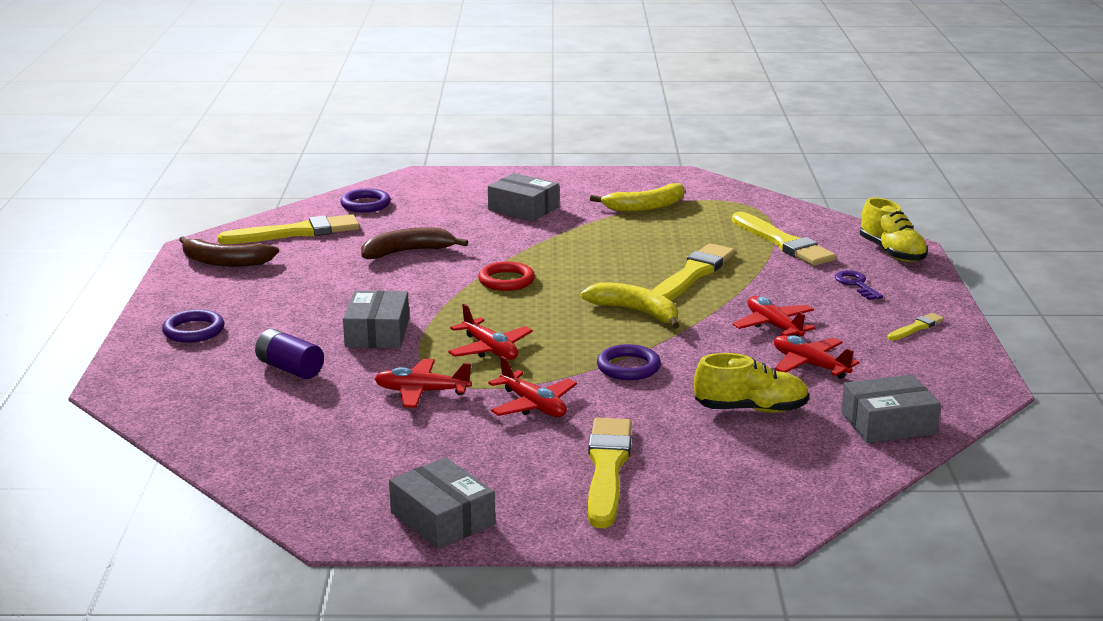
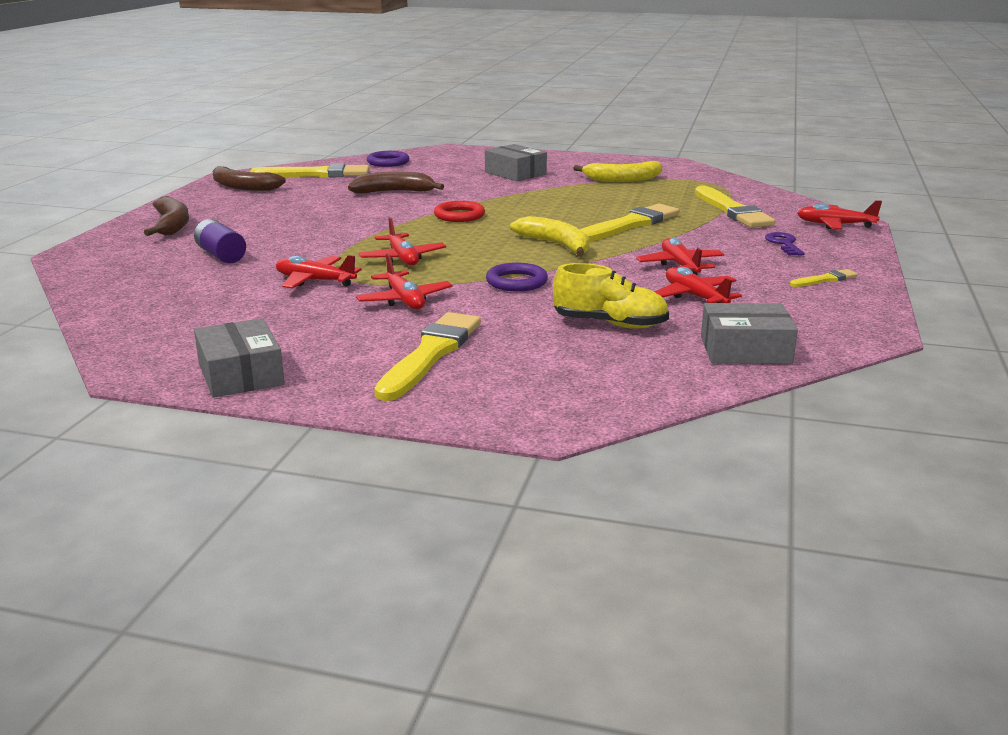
camera: 15 degrees right, 0 degrees up
(194, 330) = (172, 225): purple ring -> brown banana
(377, 333) = (317, 239): grey box -> none
(892, 252) = (835, 225): yellow shoe -> red plane

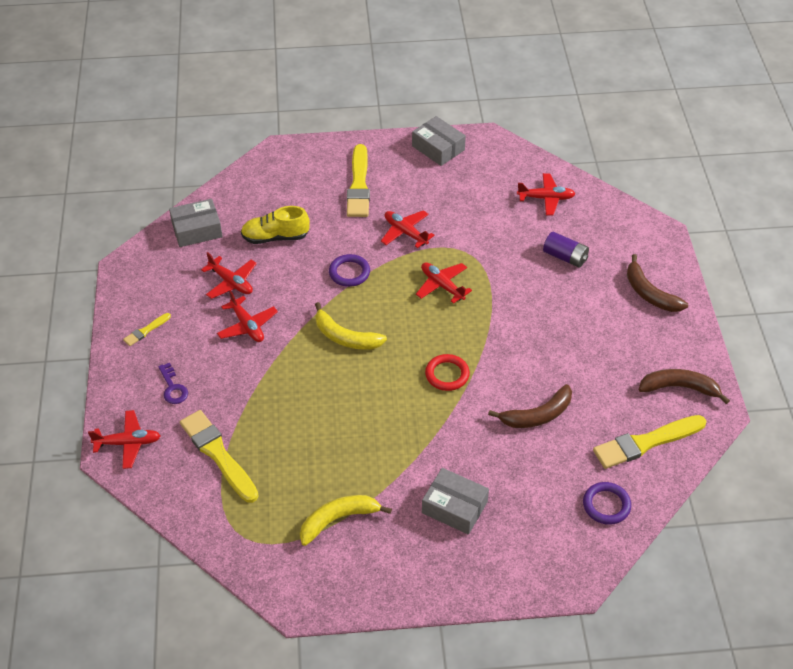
camera: 160 degrees right, 25 degrees up
(315, 281) = (475, 240): red plane -> red plane (546, 198)
(629, 225) = (301, 394): yellow brush -> none

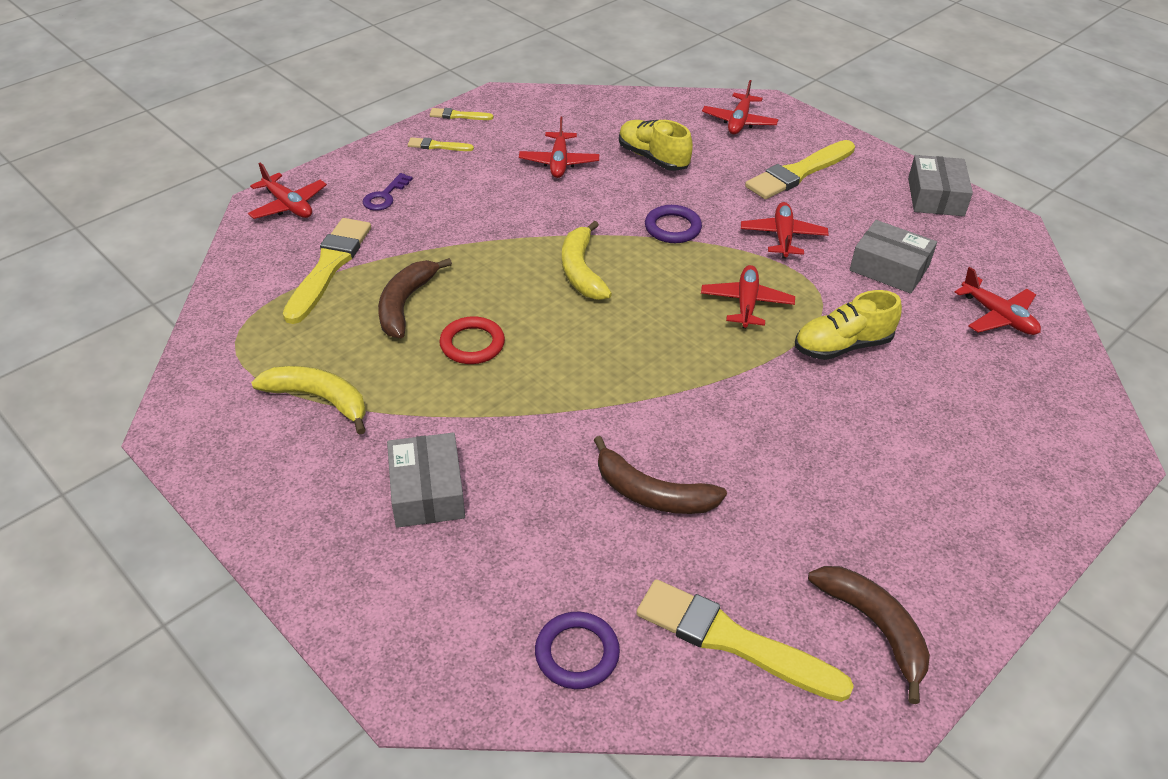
camera: 50 degrees right, 5 degrees down
(123, 300) = (458, 116): none -> yellow brush
(197, 230) = (597, 110): grey box -> grey box (889, 268)
(247, 326) = (516, 200): red plane -> red plane (739, 122)
(447, 374) = (621, 377): red ring -> red ring (472, 344)
(509, 271) = (842, 346): none -> yellow shoe
(565, 257) = (934, 382): purple battery -> none
(649, 293) = (993, 499): brown banana -> brown banana (405, 304)

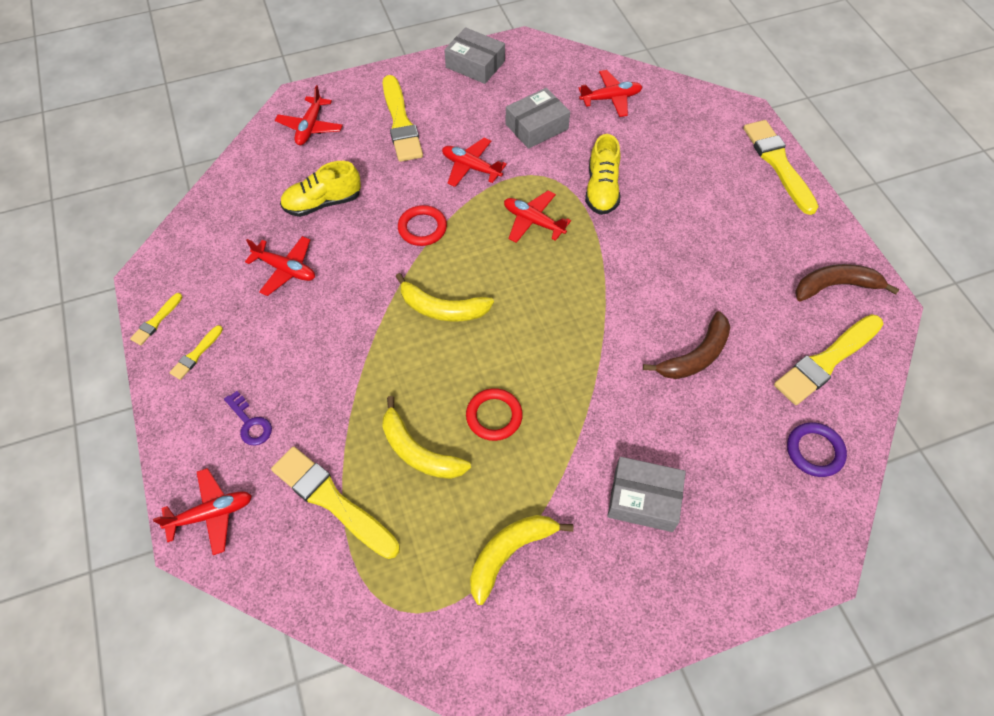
camera: 65 degrees left, 15 degrees up
(405, 304) = (418, 451): brown banana -> yellow banana
(672, 228) = (422, 228): purple ring -> red ring
(739, 122) = (310, 127): red plane -> red plane turned 60 degrees clockwise
(1049, 513) = (778, 164): none -> yellow brush

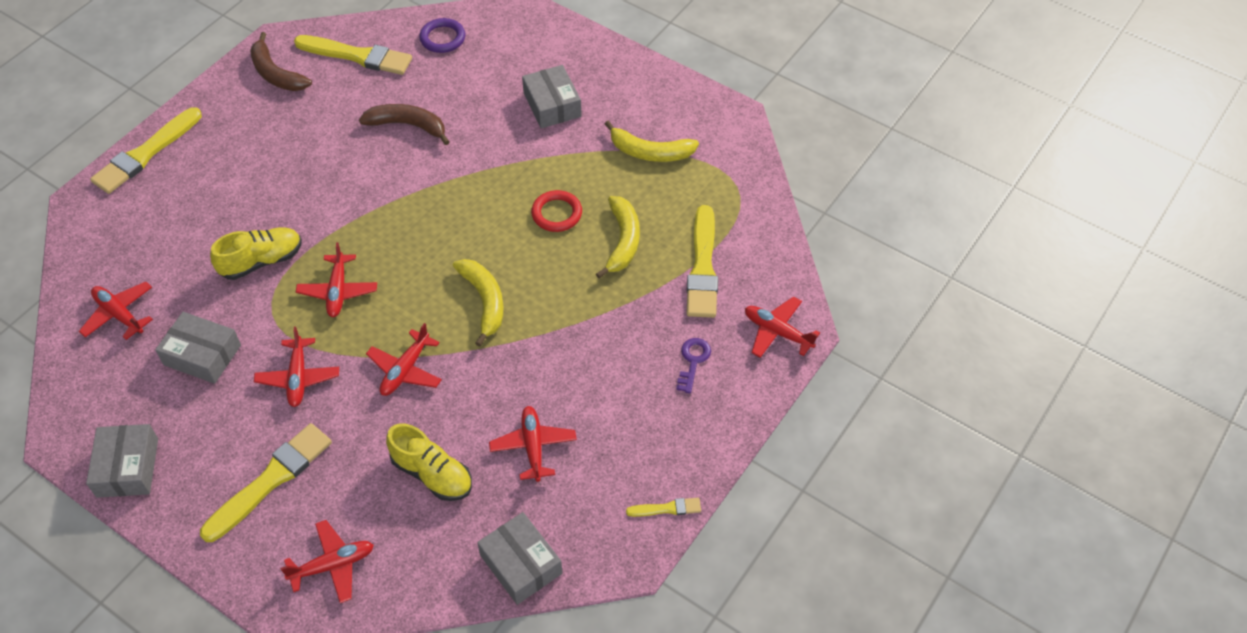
camera: 125 degrees left, 5 degrees down
(196, 354) = (670, 448): yellow brush -> none
(210, 216) = (521, 564): none -> grey box
(422, 228) = (405, 370): red ring -> red plane

